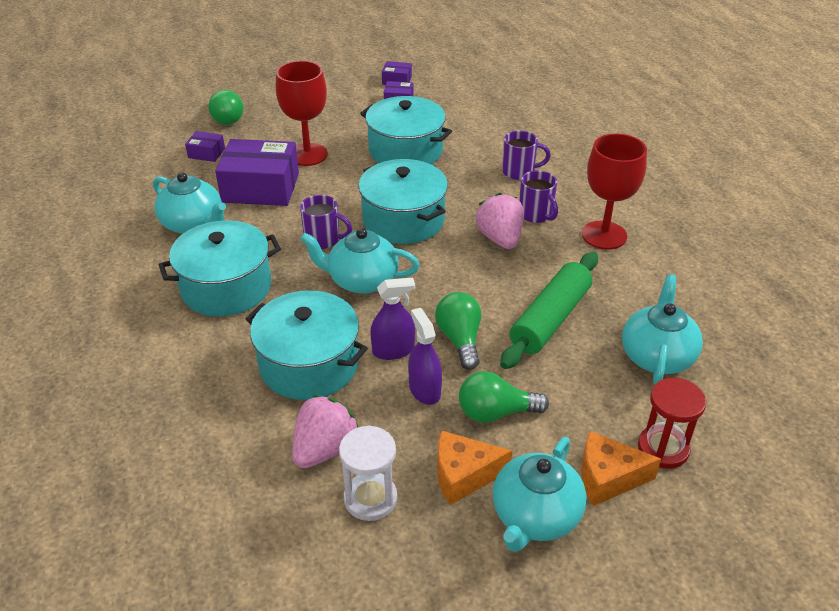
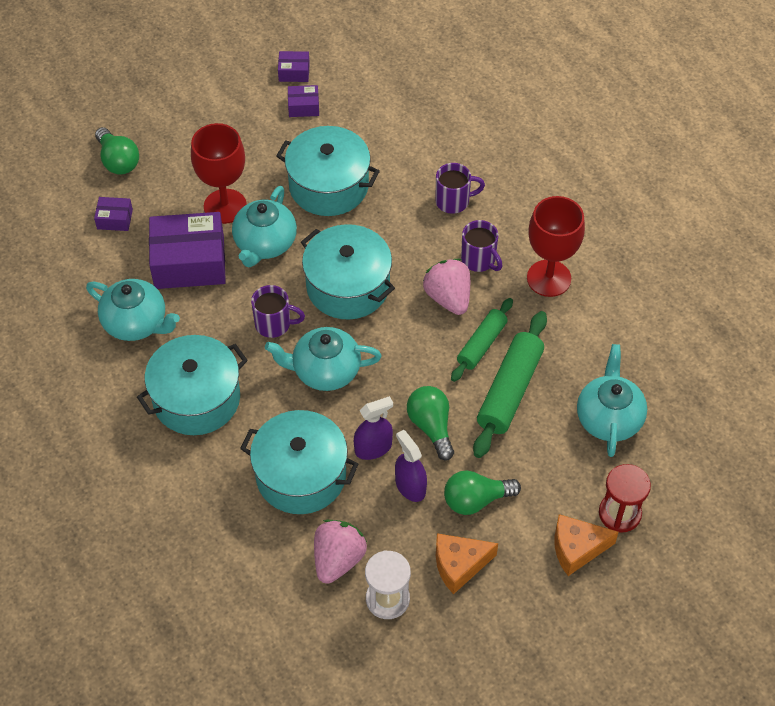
camera: 10 degrees left, 15 degrees up
(527, 278) = (481, 344): none -> green rolling pin
(535, 516) = (522, 593): turquoise teapot -> turquoise teapot (265, 244)

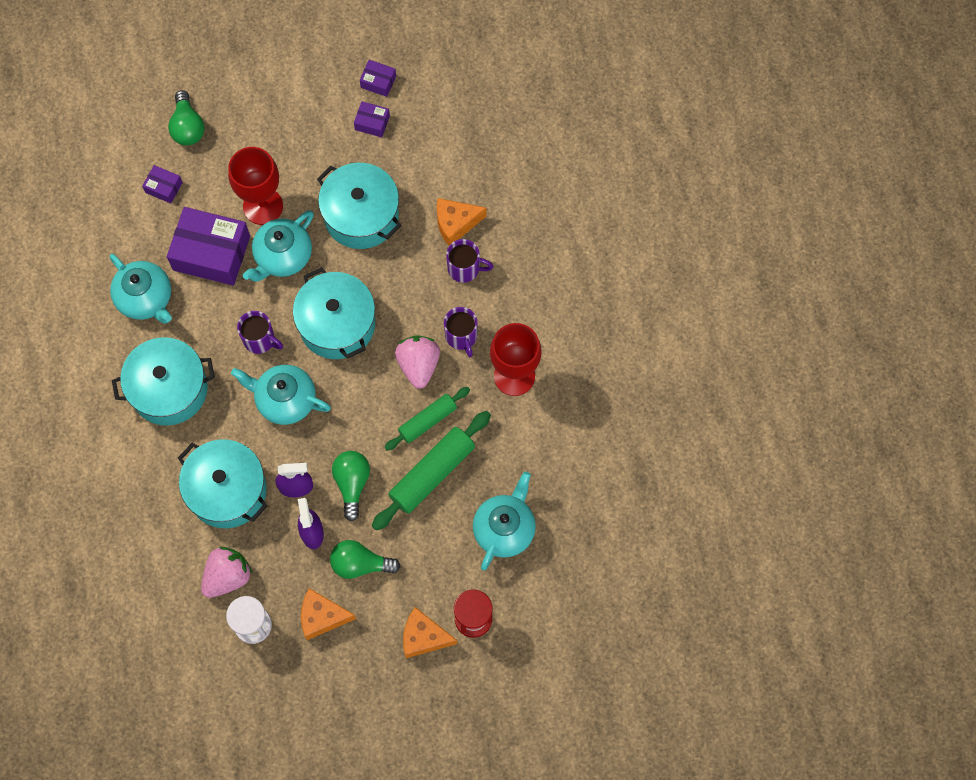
camera: 20 degrees right, 15 degrees up
(426, 166) = (455, 223): none -> orange cheese

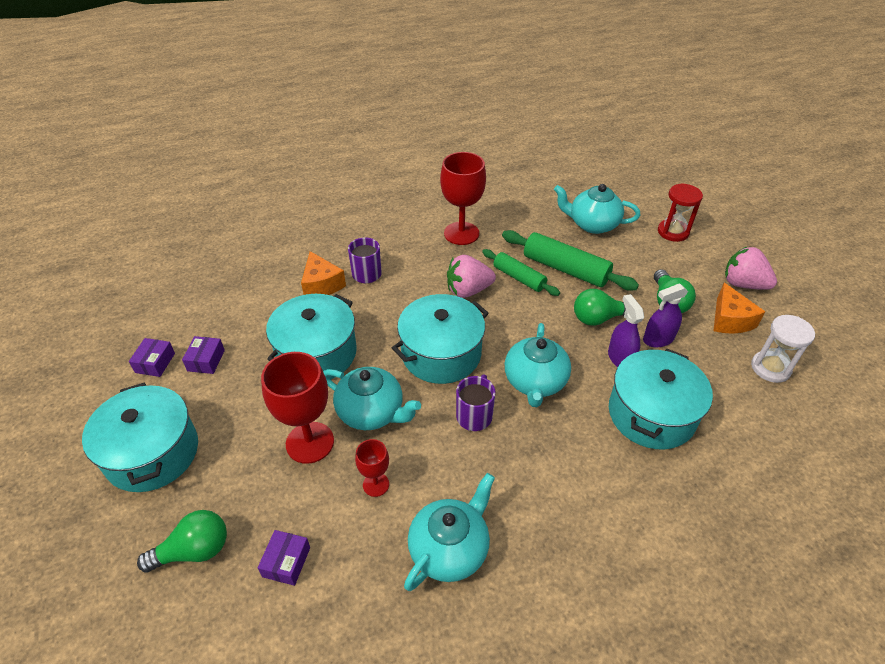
camera: 100 degrees left, 25 degrees down
(169, 389) = (560, 495): turquoise pot -> turquoise pot (152, 453)
(211, 253) = (376, 484): purple box -> red goblet
(227, 576) = (737, 397): pink strawberry -> pink strawberry (743, 284)
(424, 637) = (705, 256): orange cheese -> none
(461, 336) = (433, 267): purple mug -> none

